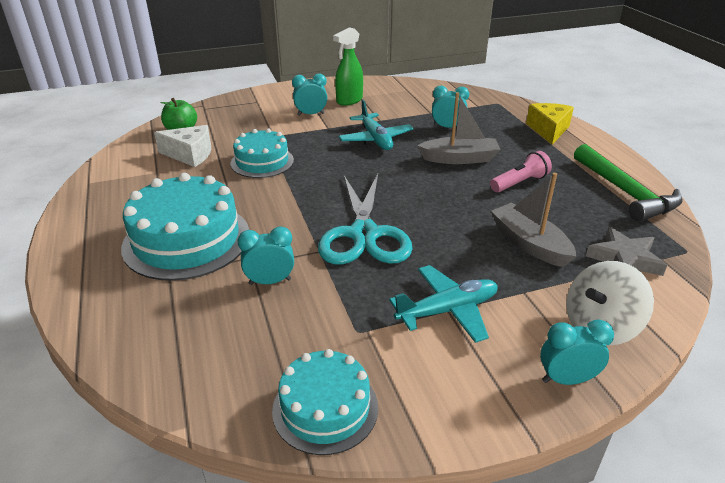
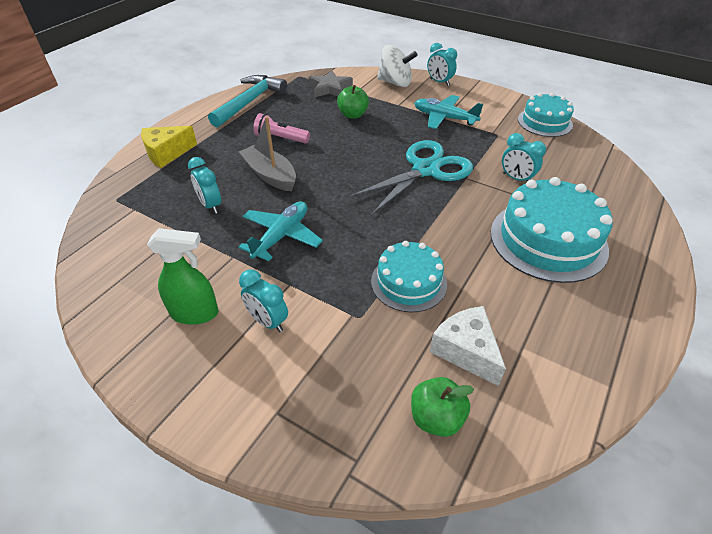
camera: 130 degrees left, 10 degrees up
(529, 243) = (353, 115): grey boat -> green apple
(625, 192) = (249, 102): green hammer -> turquoise hammer

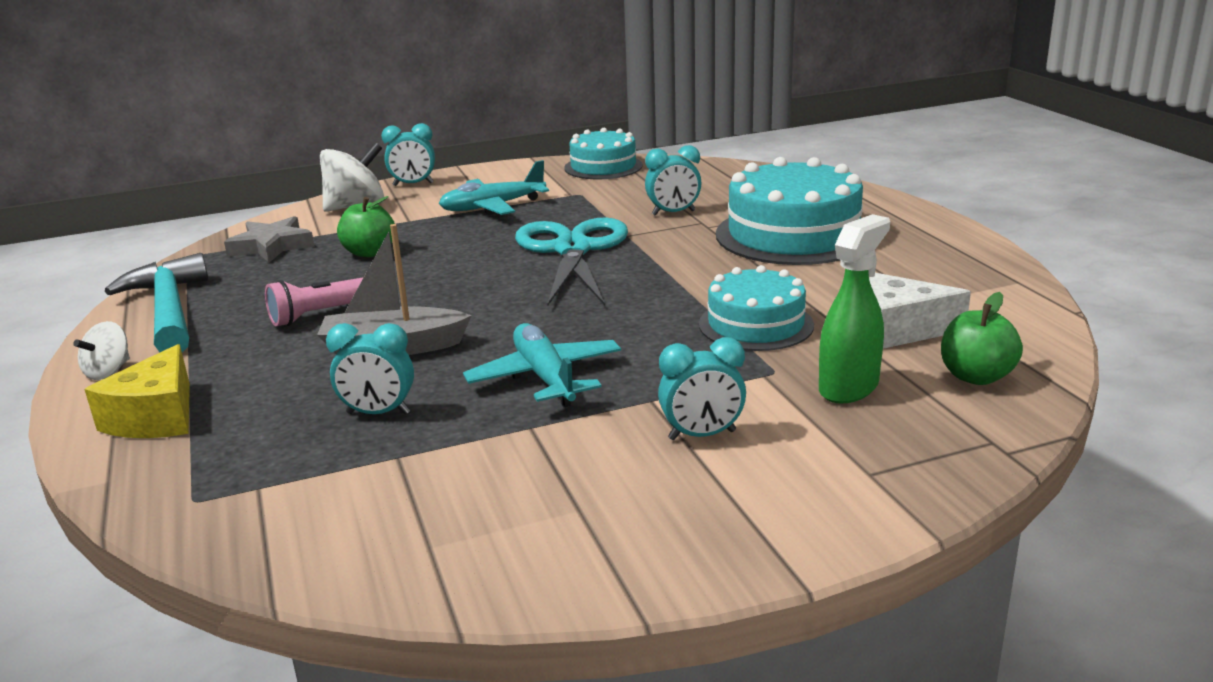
camera: 50 degrees left, 20 degrees down
(191, 121) = (108, 371): none -> white spinning top
(195, 313) = (609, 489): green spray bottle -> green spray bottle (849, 387)

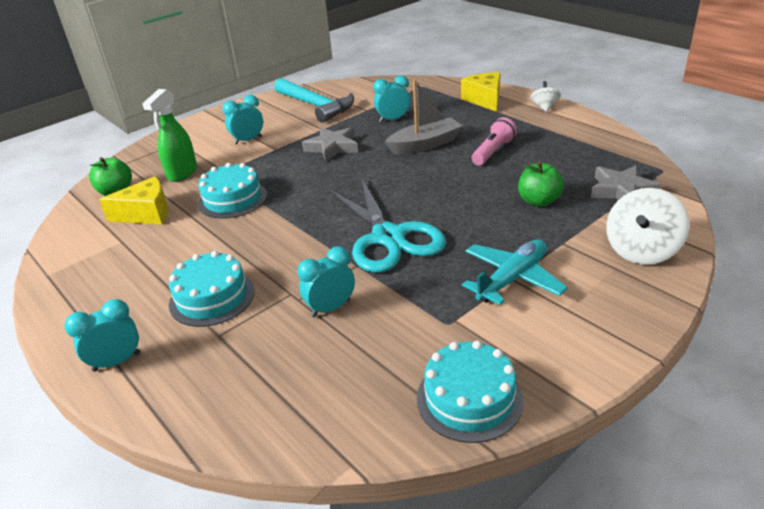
camera: 160 degrees right, 10 degrees up
(169, 310) = (584, 136): turquoise hammer -> turquoise hammer (316, 106)
(413, 184) = (646, 301): turquoise clock -> turquoise clock (117, 362)
(545, 377) = (332, 147): turquoise plane -> grey star
(793, 235) = (212, 297): turquoise cake -> turquoise cake, size x0.61
(900, 329) = (146, 213): white cheese -> yellow cheese

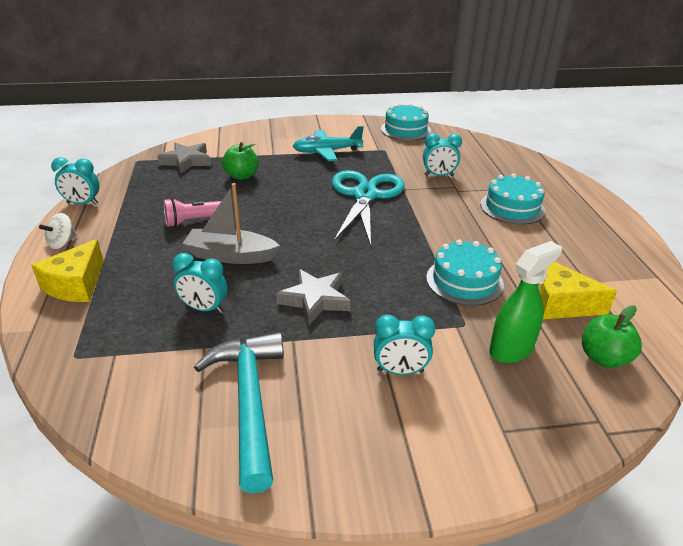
camera: 150 degrees left, 0 degrees up
(117, 362) = (581, 197): turquoise clock -> turquoise clock (82, 203)
(641, 250) = (246, 138): white spinning top -> none

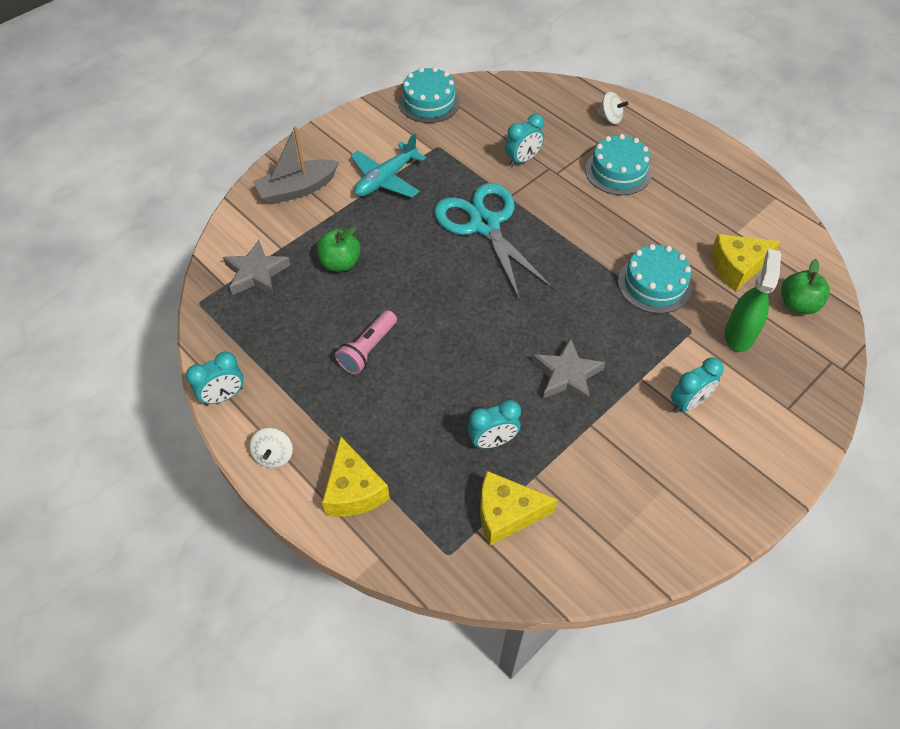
camera: 35 degrees left, 20 degrees up
(149, 357) = (506, 513): none -> yellow cheese
(230, 256) = (448, 371): grey boat -> grey boat (297, 189)
(249, 401) = (618, 498): turquoise hammer -> none
(541, 179) = (610, 118): none -> white spinning top

